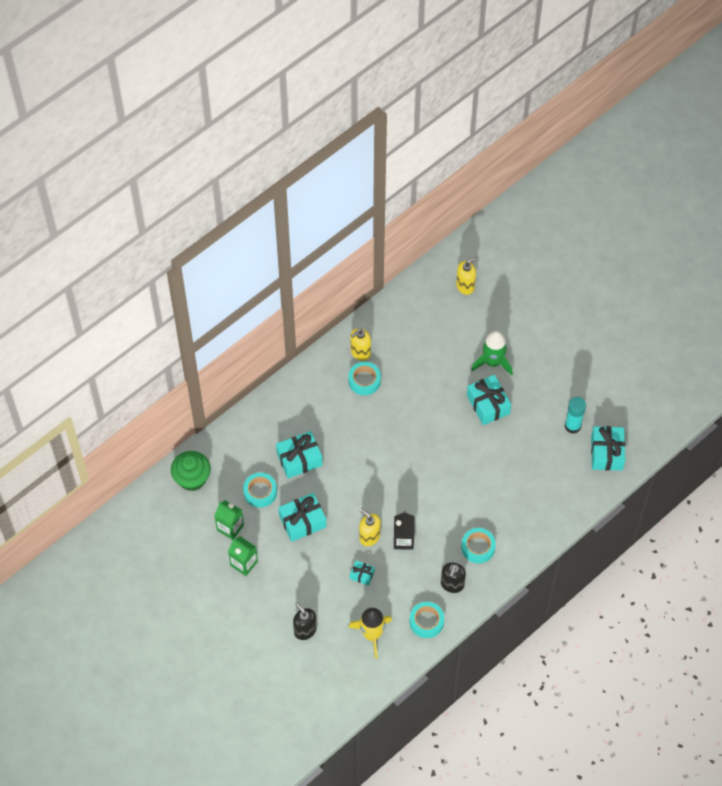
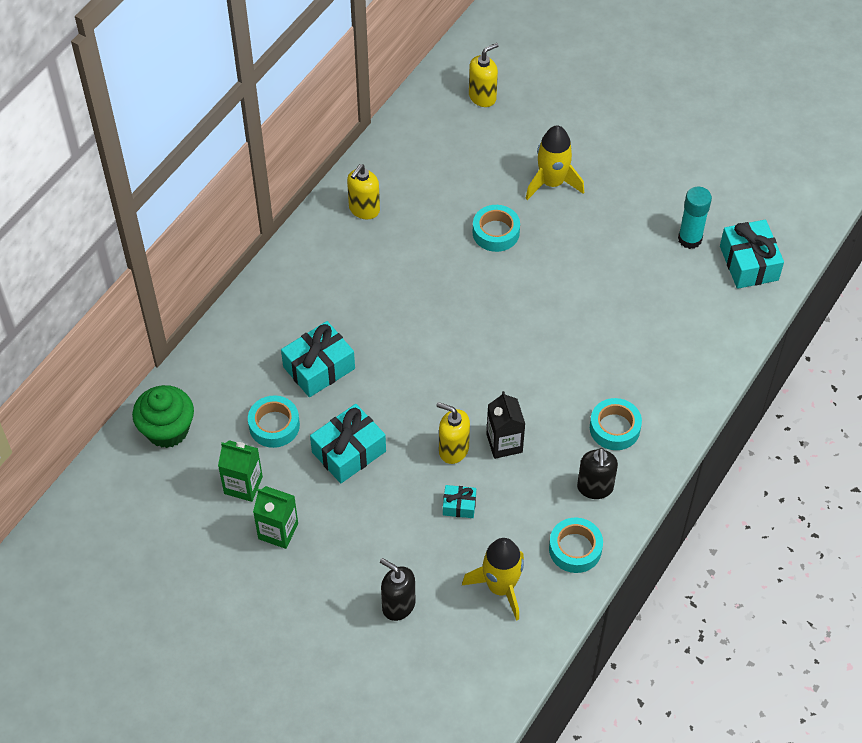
camera: 15 degrees left, 5 degrees down
(364, 381) = (381, 244): turquoise tape -> turquoise tape (496, 232)
(488, 404) = (564, 237): turquoise gift -> none
(492, 362) = (552, 183): green rocket -> yellow rocket

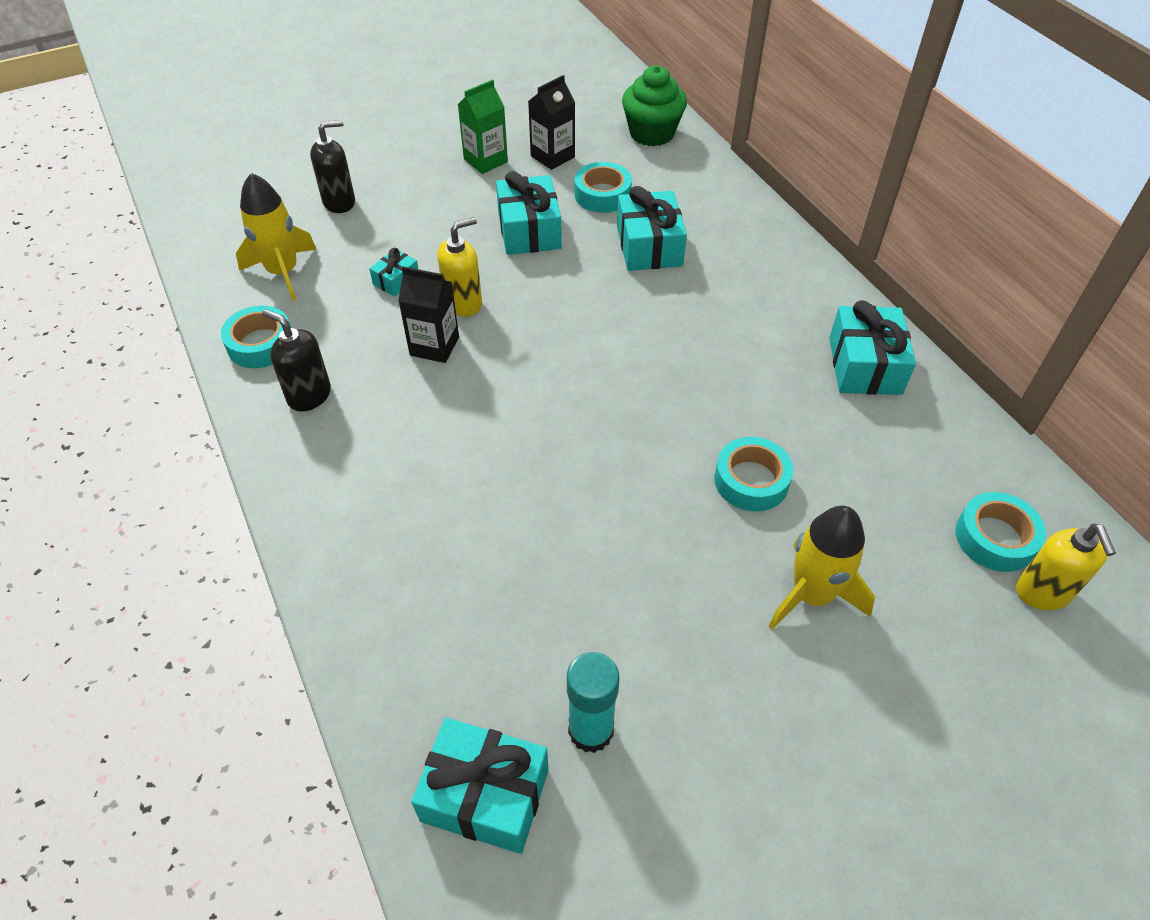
camera: 120 degrees right, 5 degrees down
(243, 485) = (552, 156): green carton -> black carton
(364, 209) = (865, 365): yellow soap dispenser -> turquoise gift
(614, 428) = (363, 453): turquoise tape -> turquoise tape (995, 538)

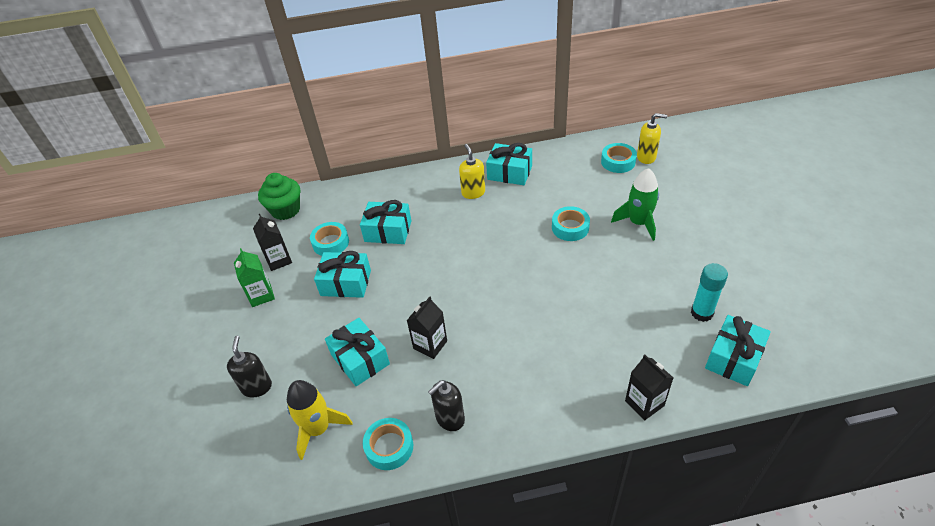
camera: 70 degrees left, 5 degrees down
(361, 643) = (644, 403): none -> black carton
(396, 281) = (360, 359): turquoise gift -> turquoise gift, size x1.91
(463, 303) = (398, 325): yellow soap dispenser -> yellow soap dispenser (473, 192)
(812, 595) = (638, 223): yellow rocket -> green rocket

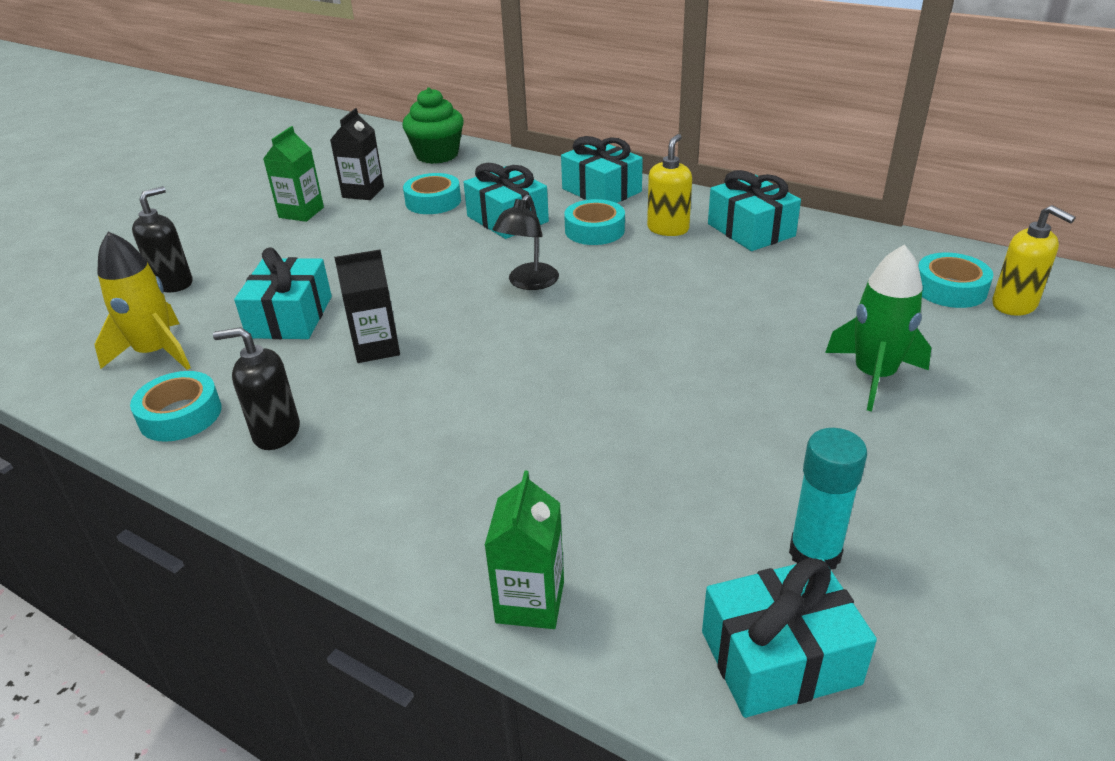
camera: 40 degrees right, 10 degrees down
(346, 283) = (389, 243): turquoise gift -> turquoise gift (601, 190)
(451, 263) = (528, 283): none -> black lamp
(570, 227) = (748, 327): turquoise tape -> turquoise tape (594, 230)
(644, 403) = (530, 602): black carton -> green carton

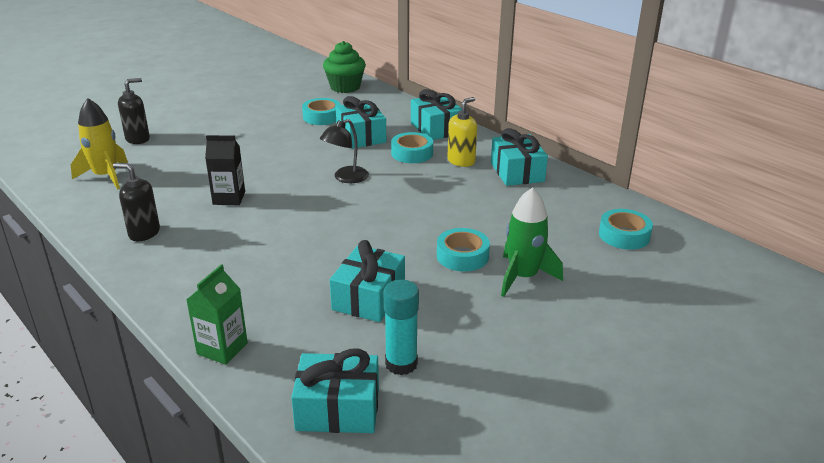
camera: 15 degrees right, 5 degrees down
(180, 415) = (99, 213): turquoise tape -> turquoise tape (462, 256)
(290, 317) = (191, 171): turquoise gift -> turquoise gift (369, 297)
(301, 212) = (237, 110): green carton -> none
(363, 192) = (282, 103): black carton -> none
(1014, 305) = (661, 254): yellow soap dispenser -> none

